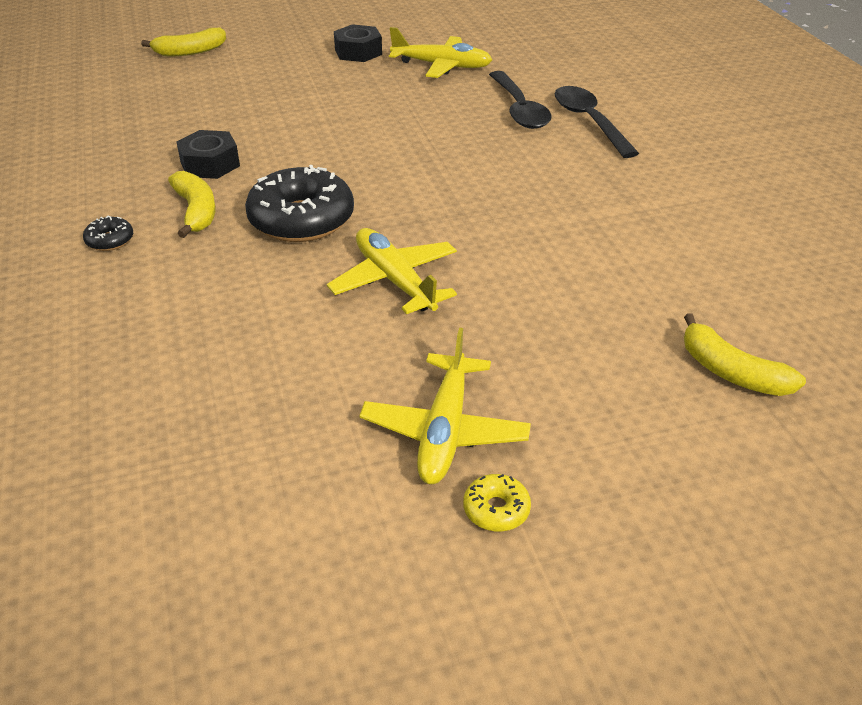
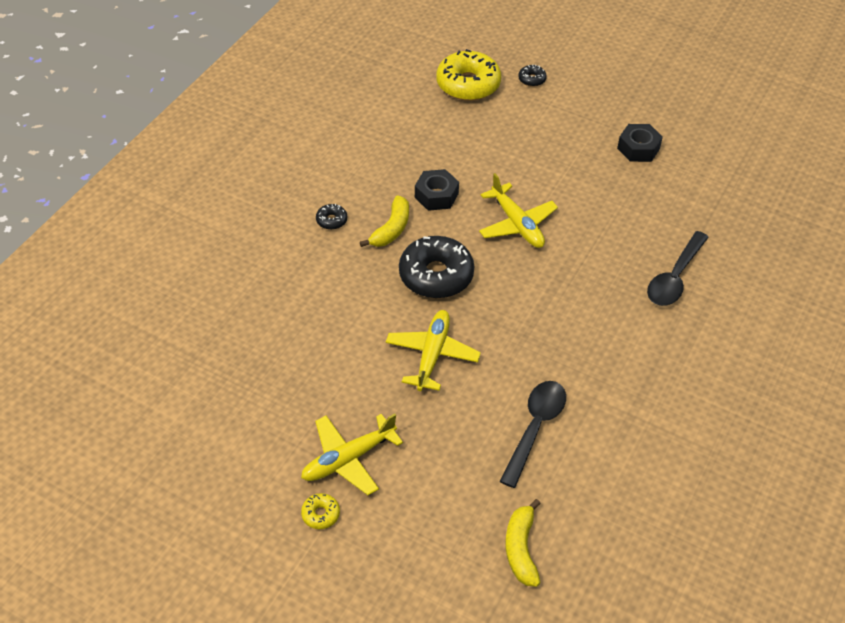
camera: 45 degrees right, 10 degrees up
(127, 79) = (468, 84): none -> yellow donut
(190, 52) = (532, 79): yellow banana -> black donut
(442, 66) = (677, 200): yellow plane -> yellow plane (517, 224)
(589, 122) = (706, 322): black spoon -> black spoon (535, 428)

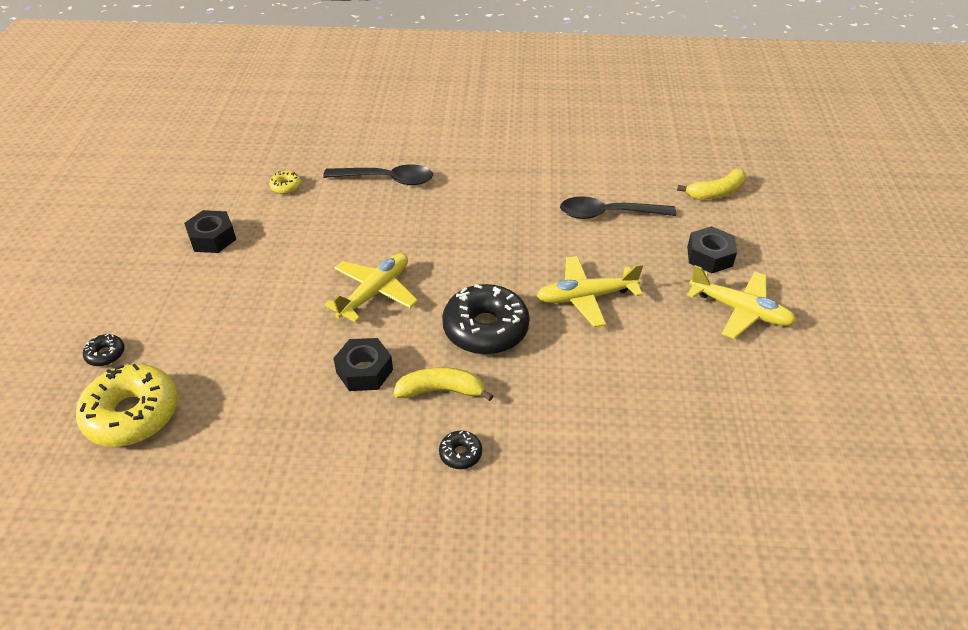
camera: 115 degrees left, 5 degrees down
(320, 514) = (804, 306): yellow donut -> yellow donut (286, 186)
(428, 478) = (709, 256): none -> black nut

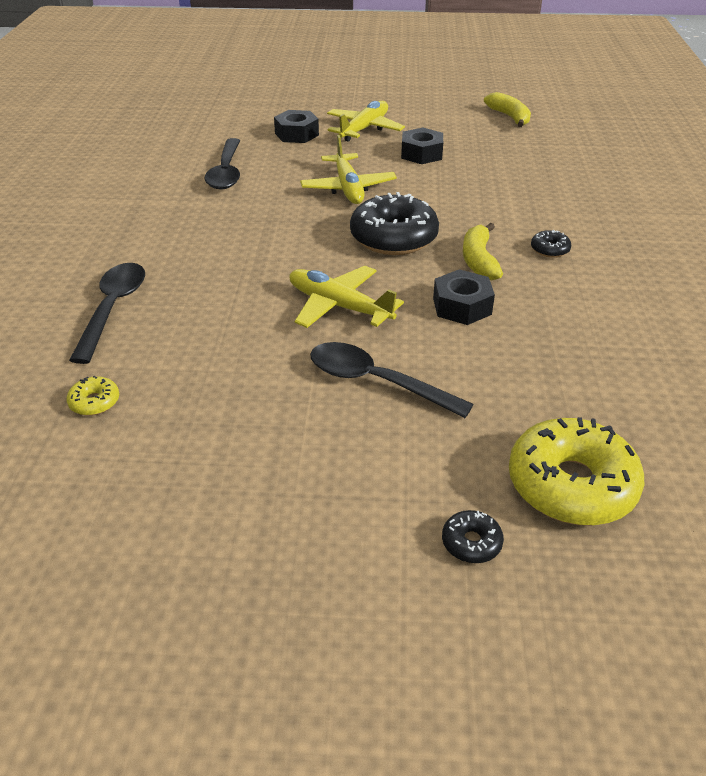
camera: 90 degrees left, 5 degrees down
(212, 238) = (208, 467): black nut -> black nut (421, 154)
(273, 313) = (377, 382): none -> black spoon
(716, 192) = (207, 124): yellow banana -> yellow banana (509, 117)

